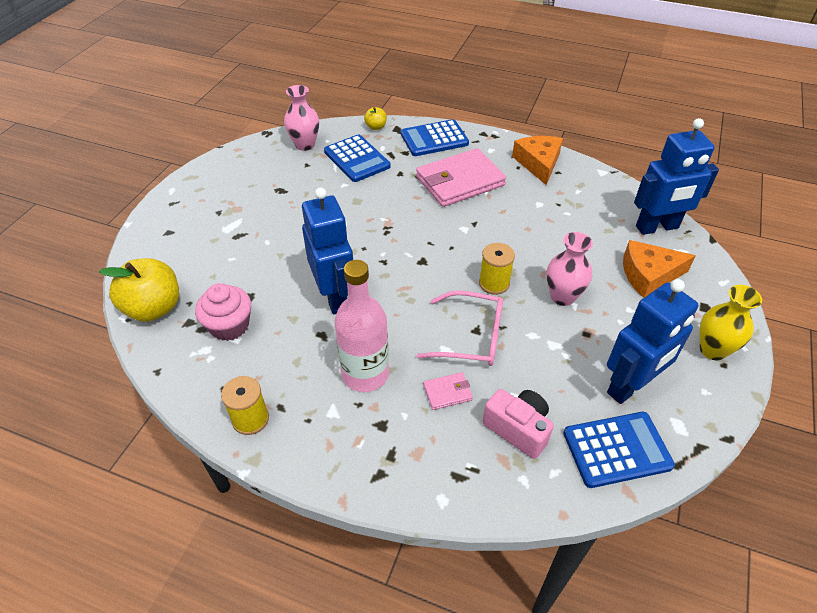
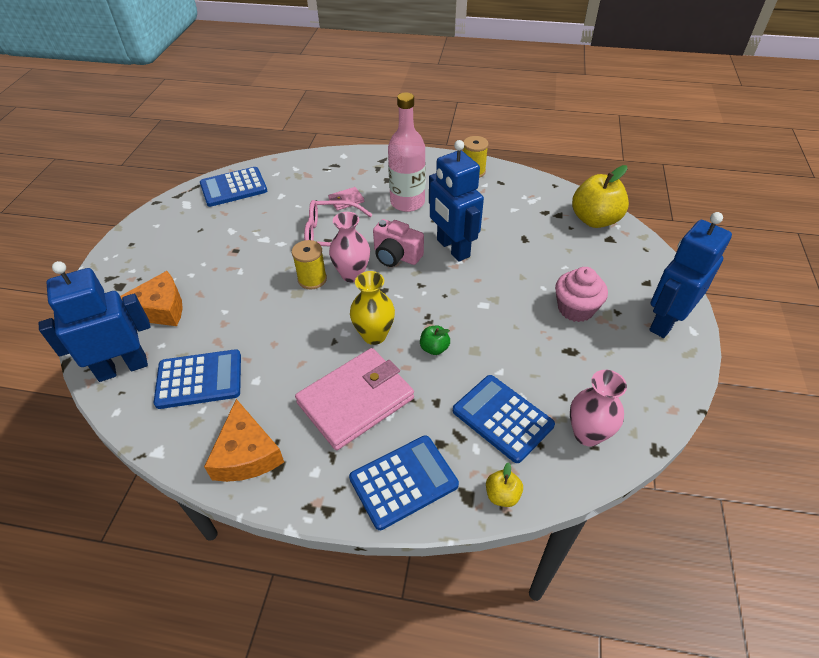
camera: 170 degrees right, 0 degrees up
(229, 326) = (525, 216): pink cupcake -> pink cupcake (575, 309)
(389, 206) = (434, 348): none -> green apple
(518, 429) = (297, 189): pink camera -> pink camera (396, 256)
(562, 296) = (249, 276): pink vase -> pink vase (352, 274)
(586, 210) = (199, 379): none -> blue calculator
(630, 386) = (212, 221): blue robot -> blue robot (665, 321)
(712, 350) = (134, 252): yellow vase -> yellow vase (374, 335)

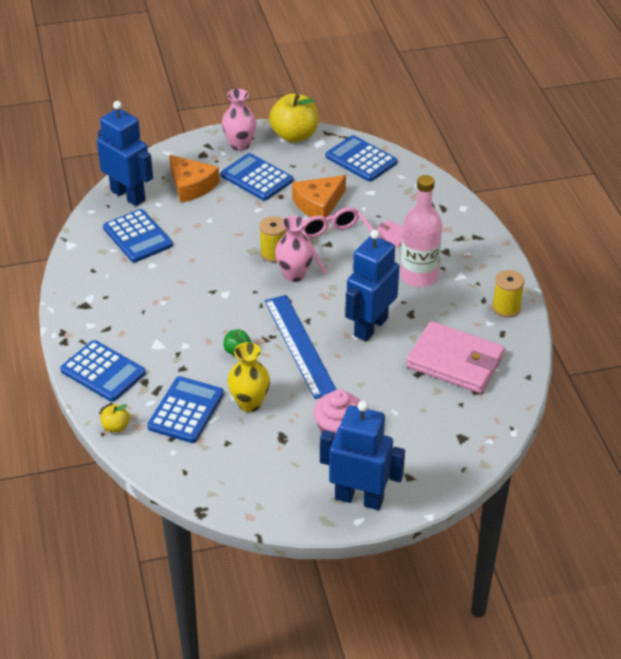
camera: 65 degrees right, 5 degrees down
(194, 258) = (256, 178): none -> blue calculator
(246, 453) = (88, 286): orange cheese -> orange cheese (318, 204)
(355, 400) = (160, 323): pink wallet -> pink wallet (455, 361)
(374, 335) = (231, 311): yellow vase -> yellow vase (249, 403)
(396, 256) = (335, 293): pink camera -> none
(451, 300) = (299, 345): none -> blue ruler
(587, 434) = (195, 465): pink vase -> pink vase (240, 145)
(595, 220) = (487, 420): yellow apple -> yellow apple (294, 135)

